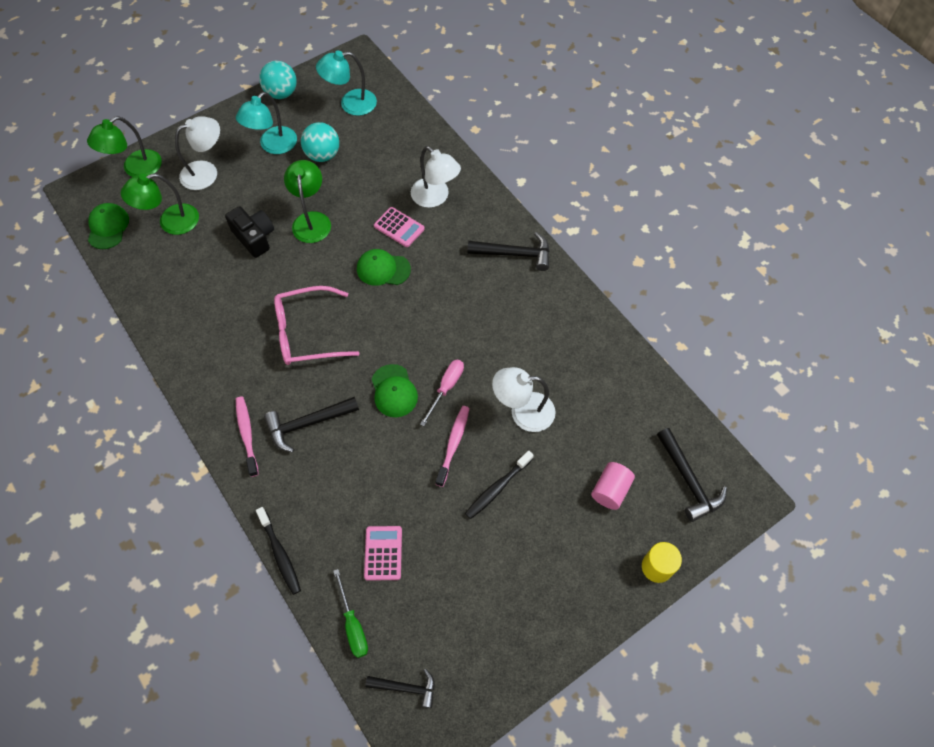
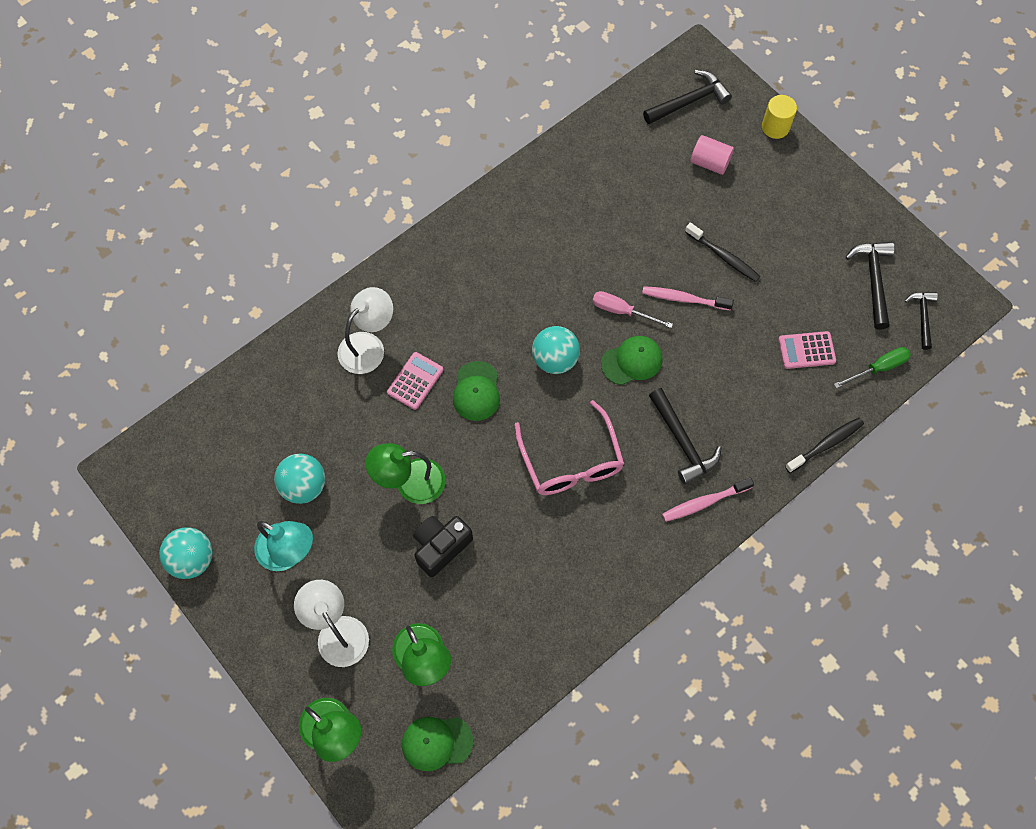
camera: 95 degrees left, 5 degrees up
(350, 104) = (213, 465): turquoise lamp -> none
(404, 329) = (555, 360): none -> turquoise ball
(515, 254) = (445, 256): black hammer -> black hammer (873, 280)
(523, 411) = (639, 239): white lamp -> none

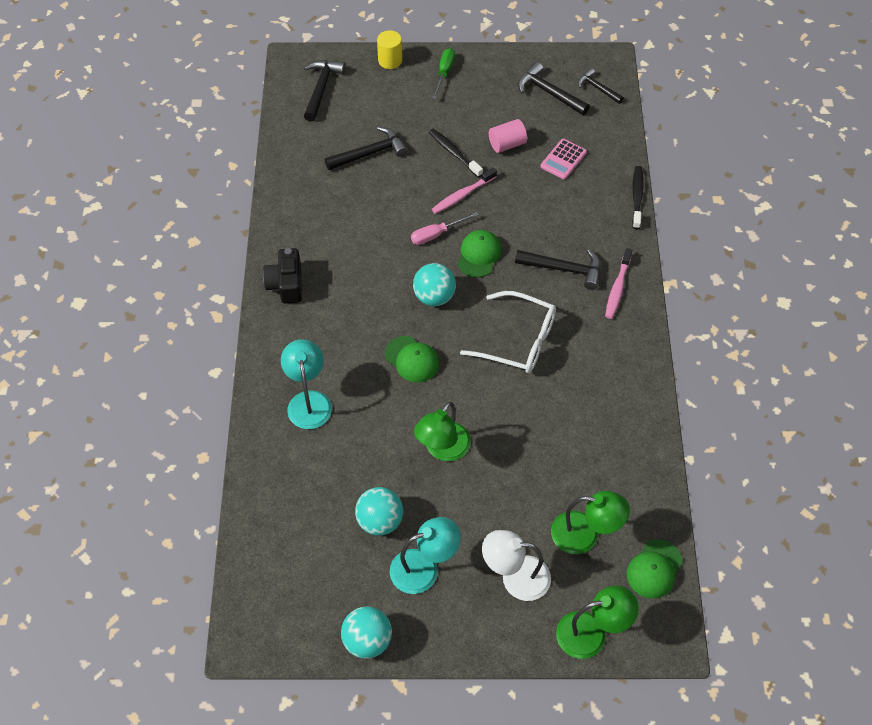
camera: 50 degrees left, 10 degrees down
(368, 345) = (308, 401): white lamp -> turquoise lamp
(415, 381) = (366, 391): pink calculator -> none
(441, 547) = (510, 464): black camera -> black camera (286, 284)
(571, 460) = (517, 340): pink glasses -> white glasses
(657, 193) = (370, 153): none -> black hammer
(709, 163) = (378, 111): pink cylinder -> pink cylinder (507, 144)
(723, 256) = (454, 153): black toothbrush -> black toothbrush turned 120 degrees counterclockwise
(878, 368) = (610, 134): green screwdriver -> green screwdriver (444, 73)

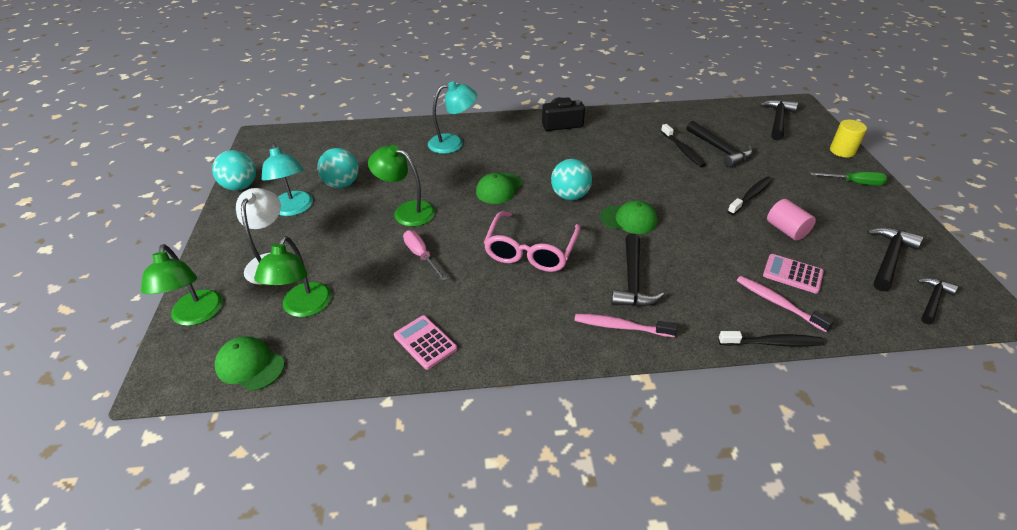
camera: 85 degrees right, 15 degrees down
(321, 88) = (777, 120): black hammer -> black hammer turned 75 degrees counterclockwise
(365, 184) = (682, 150): none -> black toothbrush
(436, 234) = (643, 192): pink screwdriver -> pink screwdriver (421, 256)
(462, 195) = (699, 204): pink toothbrush -> pink toothbrush (778, 303)
(517, 340) = (531, 250): white glasses -> pink glasses
(631, 430) = (425, 342): none -> pink calculator

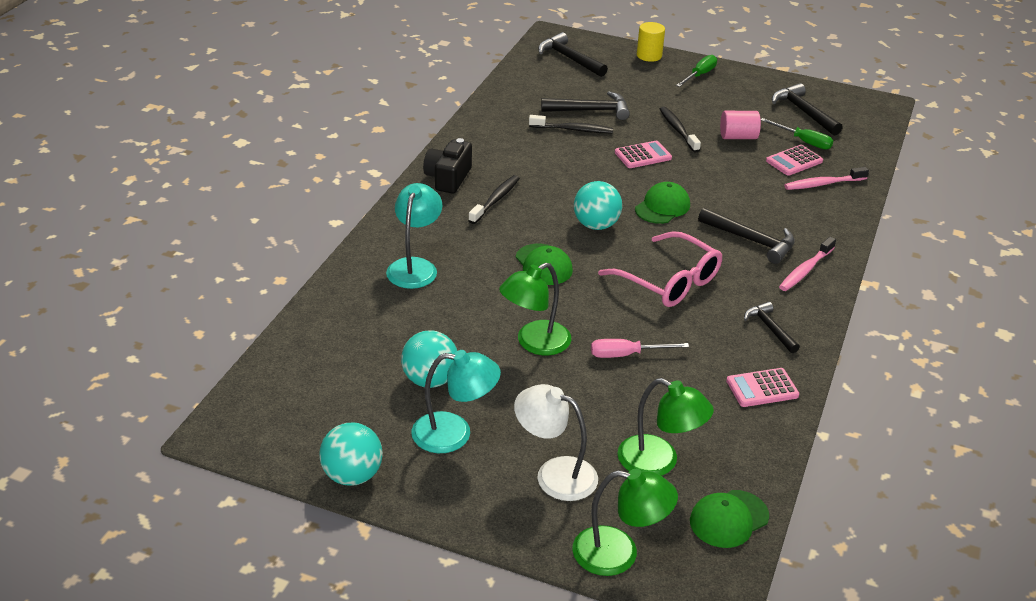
camera: 65 degrees left, 5 degrees down
(689, 190) = (643, 155): none -> pink calculator
(772, 343) = (863, 207): black toothbrush -> black toothbrush (495, 200)
(835, 271) = (803, 141): none -> green screwdriver
(932, 300) = (859, 120): black hammer -> black hammer (770, 328)

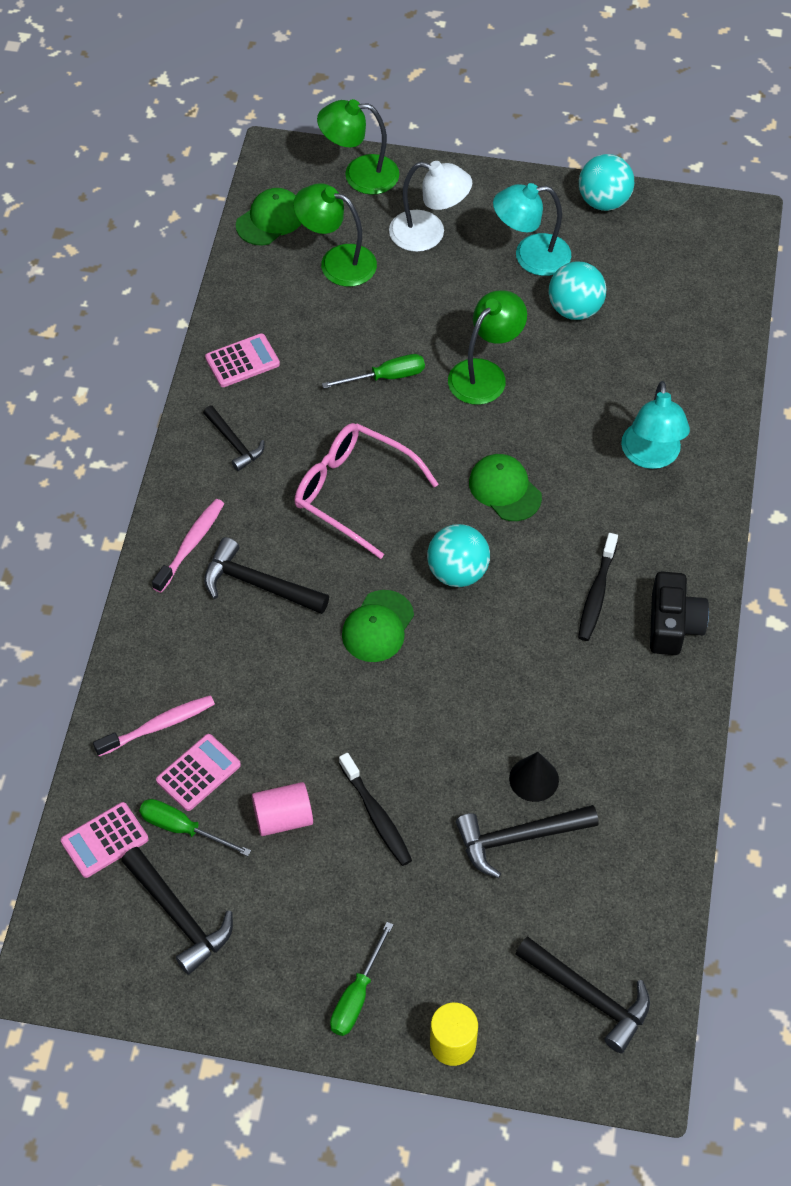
camera: 170 degrees right, 20 degrees up
(573, 130) = (534, 779): black toothbrush -> black cone
(626, 355) = (386, 377): pink screwdriver -> green screwdriver
(643, 155) = (420, 736): pink calculator -> pink calculator (104, 840)

